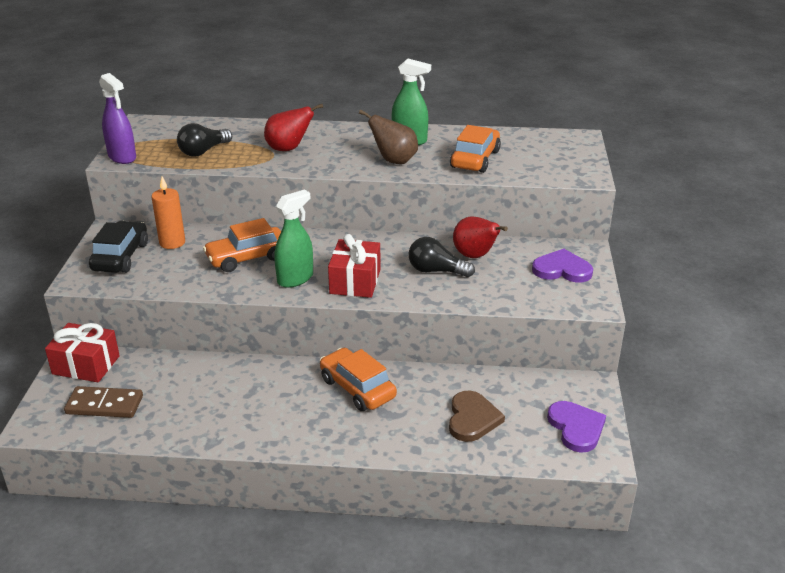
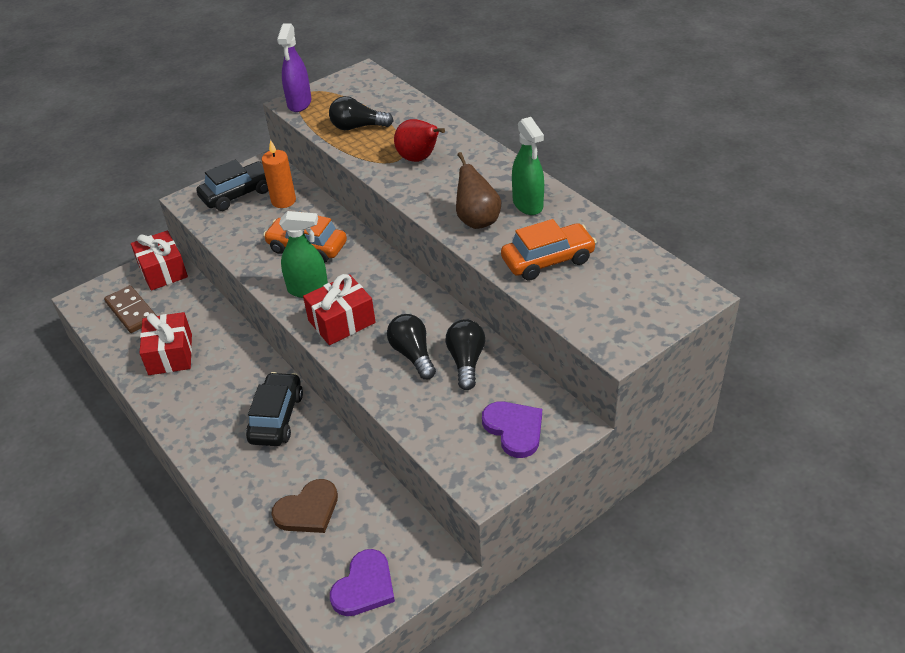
camera: 50 degrees right, 10 degrees up
(197, 408) = (170, 354): none -> red gift
(357, 388) = (276, 417): orange car -> black car
(475, 256) = (466, 362): red pear -> black light bulb

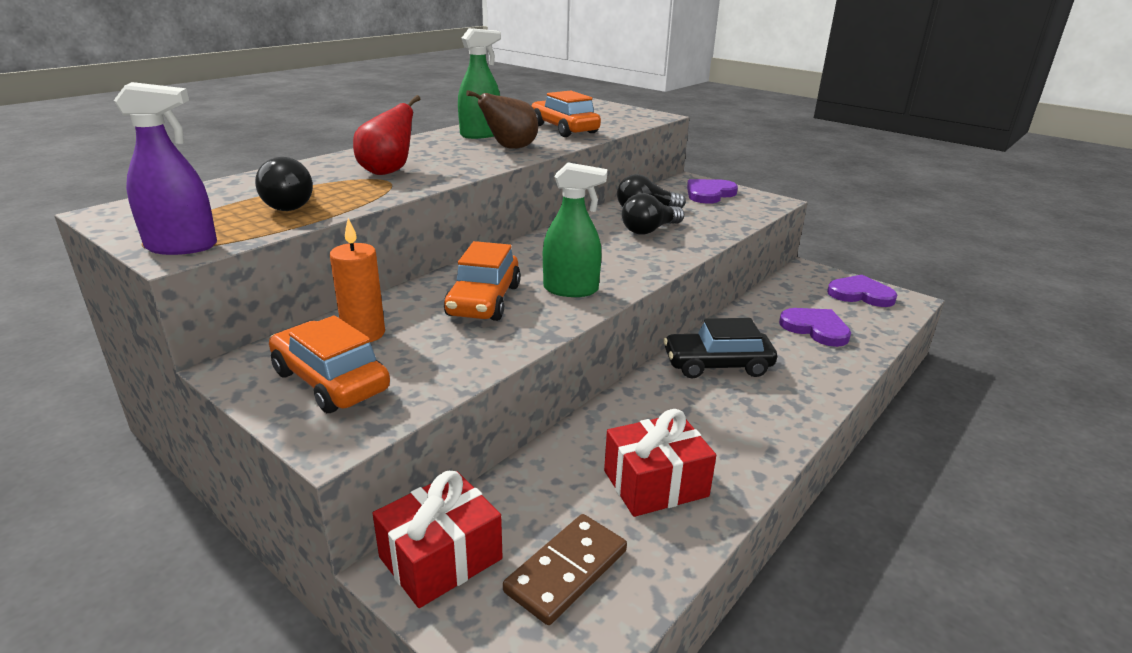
camera: 105 degrees left, 15 degrees down
(238, 194) = (330, 381): black car -> orange car
(308, 289) = (571, 289): green spray bottle -> green spray bottle turned 105 degrees clockwise
(308, 510) = (815, 329): brown heart -> purple heart
(341, 321) = (619, 265): red gift -> none

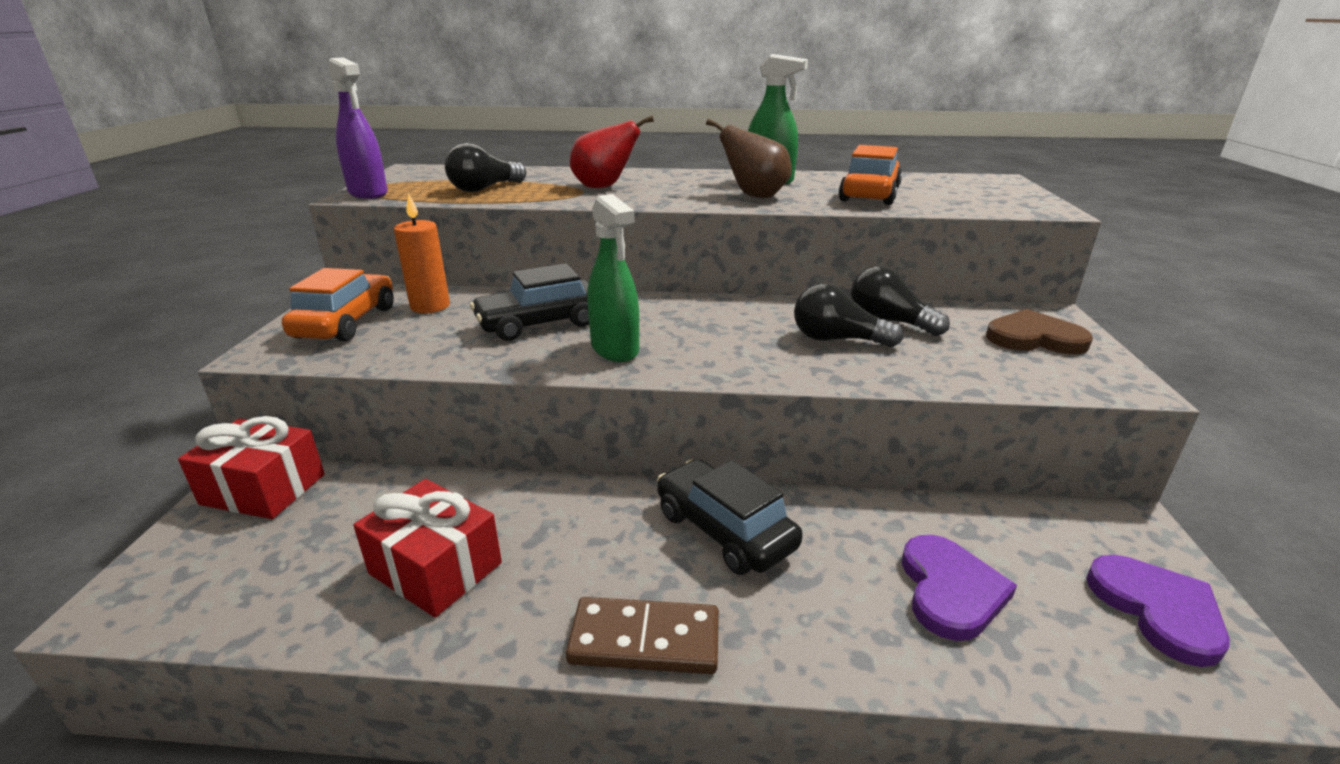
camera: 55 degrees right, 0 degrees up
(484, 300) = (540, 324): orange car -> black car
(566, 571) = (267, 562): brown domino -> brown domino (644, 640)
(709, 194) = (1034, 338): purple heart -> brown heart

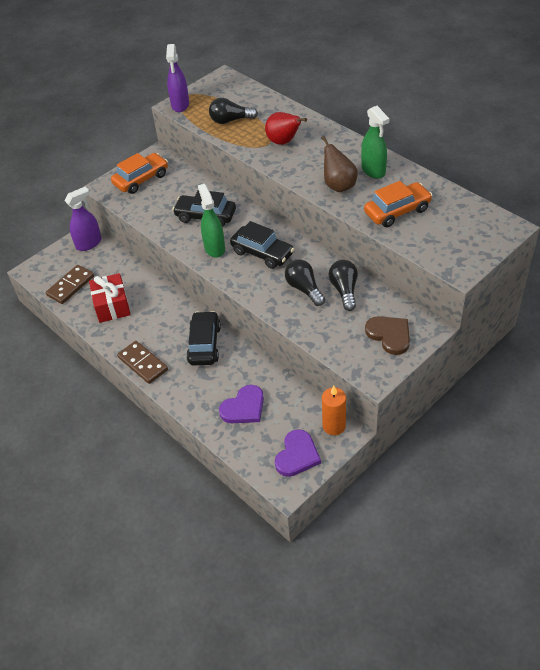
camera: 45 degrees right, 20 degrees up
(263, 489) = (89, 243): red gift -> purple spray bottle
(275, 583) = (70, 286): none -> brown domino
(430, 306) = (178, 182): orange candle -> orange candle (334, 426)
(615, 349) = (214, 248): green spray bottle -> green spray bottle turned 150 degrees clockwise
(704, 328) = (262, 253): none -> black car

